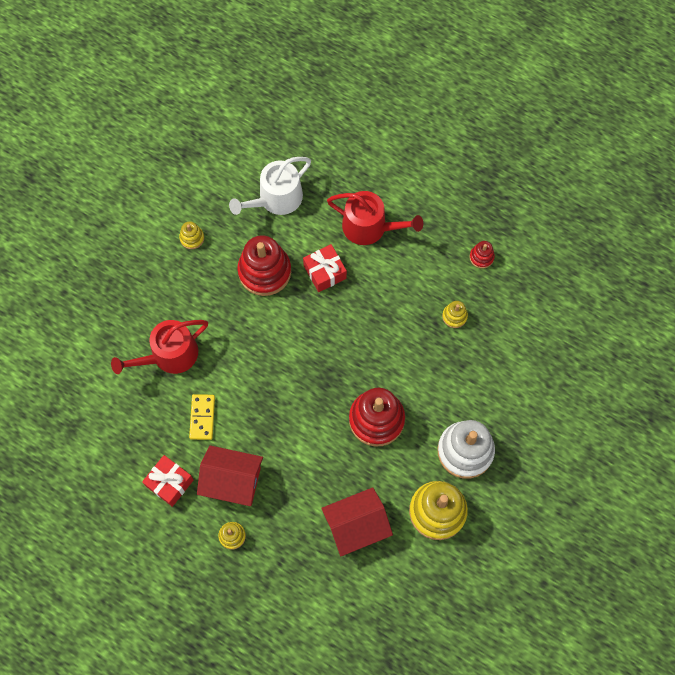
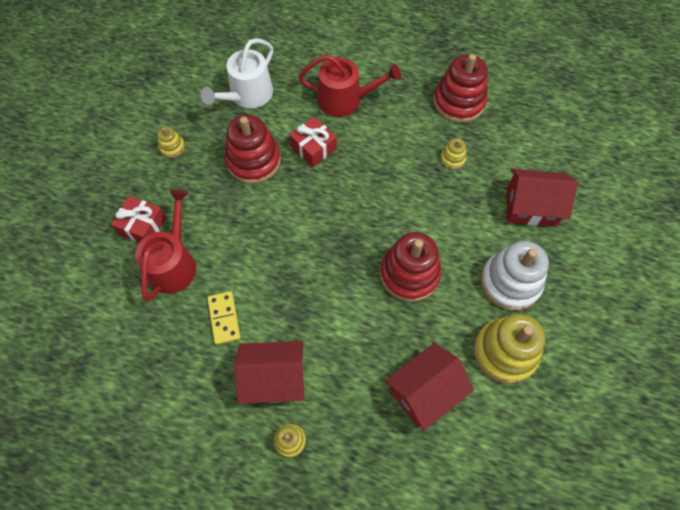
camera: 15 degrees left, 5 degrees down
(169, 355) = (173, 263): red watering can -> red watering can turned 150 degrees clockwise
(169, 483) = (204, 399): red gift -> red gift (142, 226)
(481, 257) = (459, 102): red stacking toy -> red stacking toy, size x2.15
(511, 384) = (531, 207): none -> red house

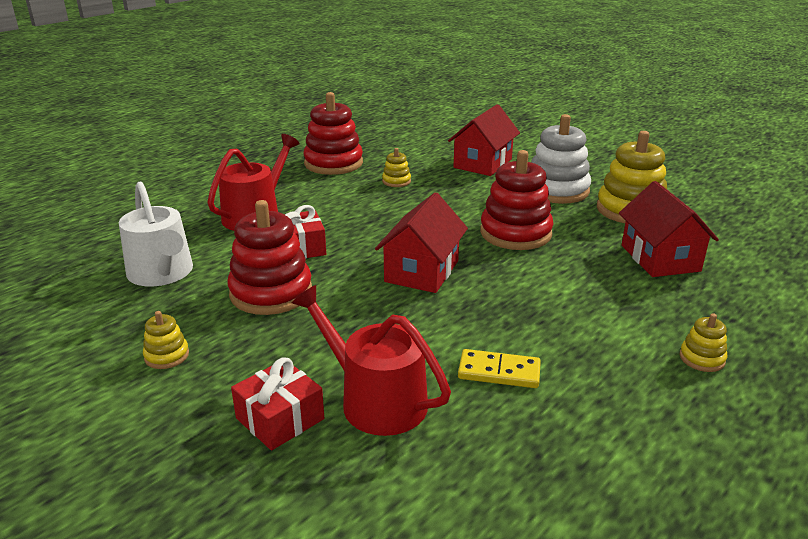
camera: 65 degrees left, 35 degrees down
(274, 378) = (609, 350): red house -> red house (421, 271)

